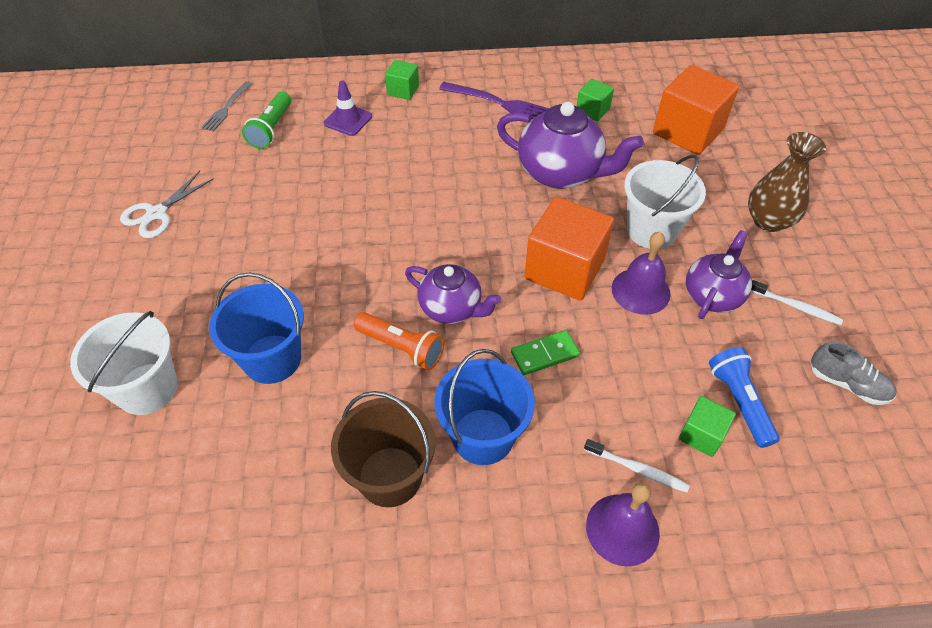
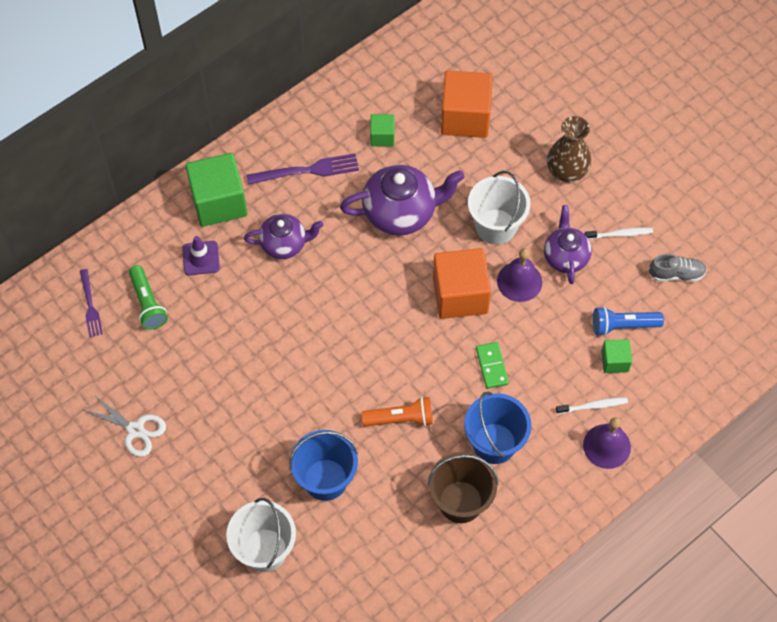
camera: 35 degrees left, 10 degrees up
(157, 213) = (135, 430): white scissors -> white scissors turned 60 degrees counterclockwise
(226, 108) = (90, 306): grey fork -> purple fork
(403, 90) = (219, 202): green cube -> green cube, size x2.00
(451, 308) = (409, 371): purple teapot -> purple teapot (284, 244)
(544, 354) = (491, 366): green domino -> green domino turned 45 degrees counterclockwise
(739, 402) = (623, 326): blue flashlight -> blue flashlight turned 45 degrees counterclockwise

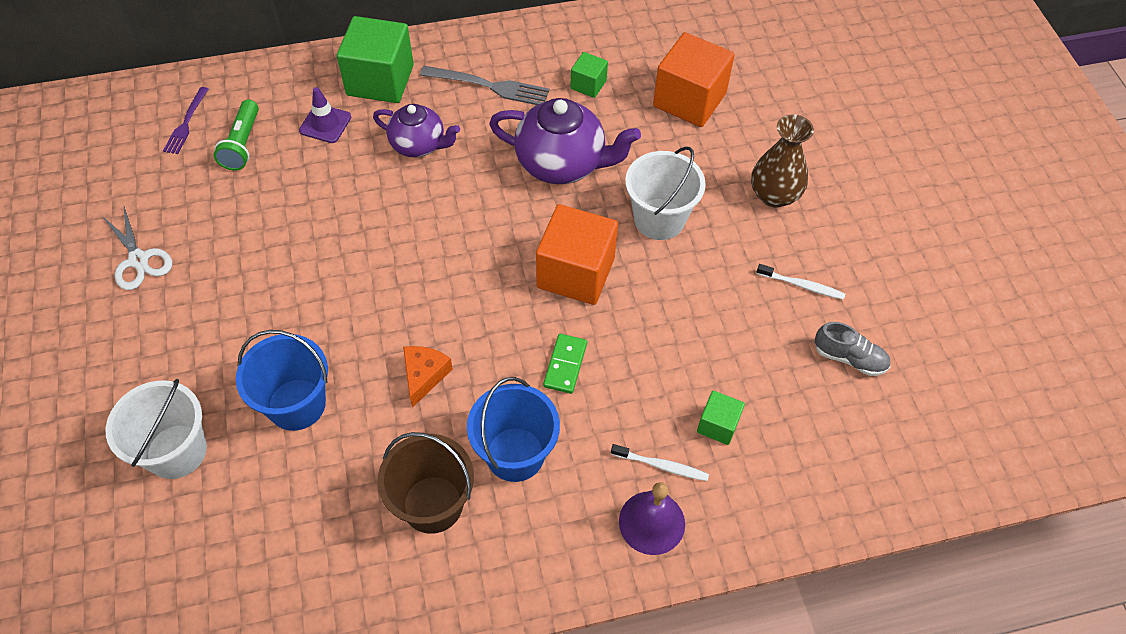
camera: 25 degrees right, 5 degrees down
(308, 170) = (490, 86): purple fork -> grey fork
(400, 418) = (424, 376): orange flashlight -> orange cheese
(519, 281) = (652, 287): purple bell -> none
(565, 257) = (722, 283): purple teapot -> none
(623, 326) = (751, 388): blue flashlight -> none

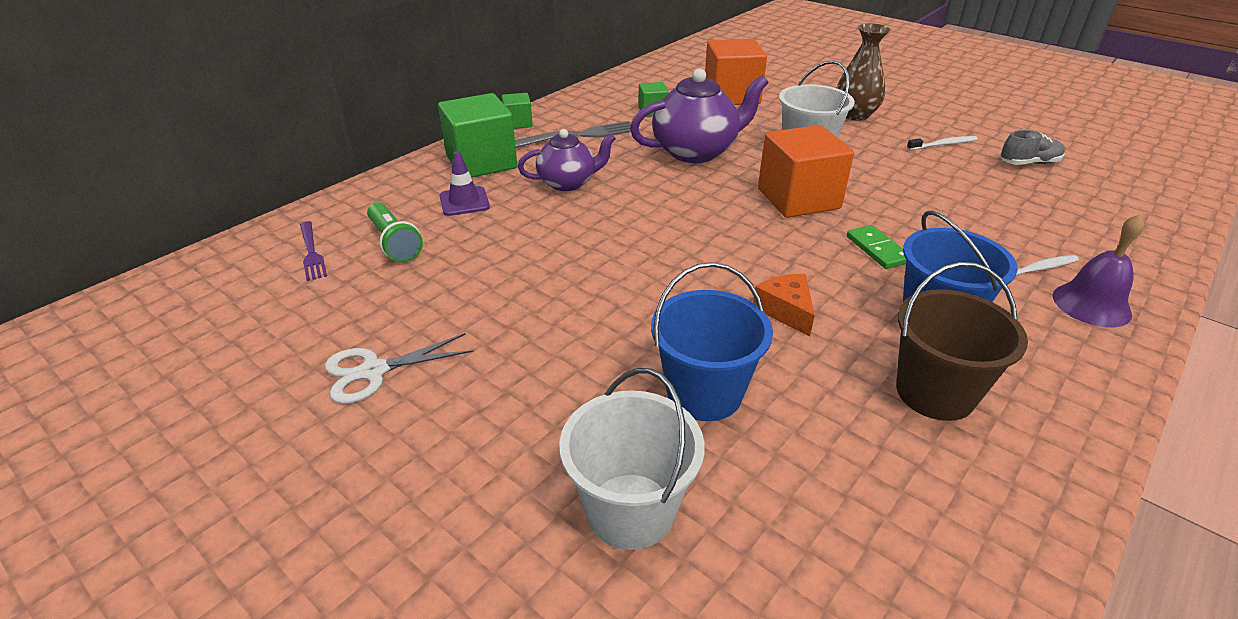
camera: 35 degrees left, 20 degrees down
(138, 260) = (374, 371): white scissors -> white scissors turned 135 degrees clockwise
(718, 425) = (1025, 230): green cube -> green cube (518, 123)

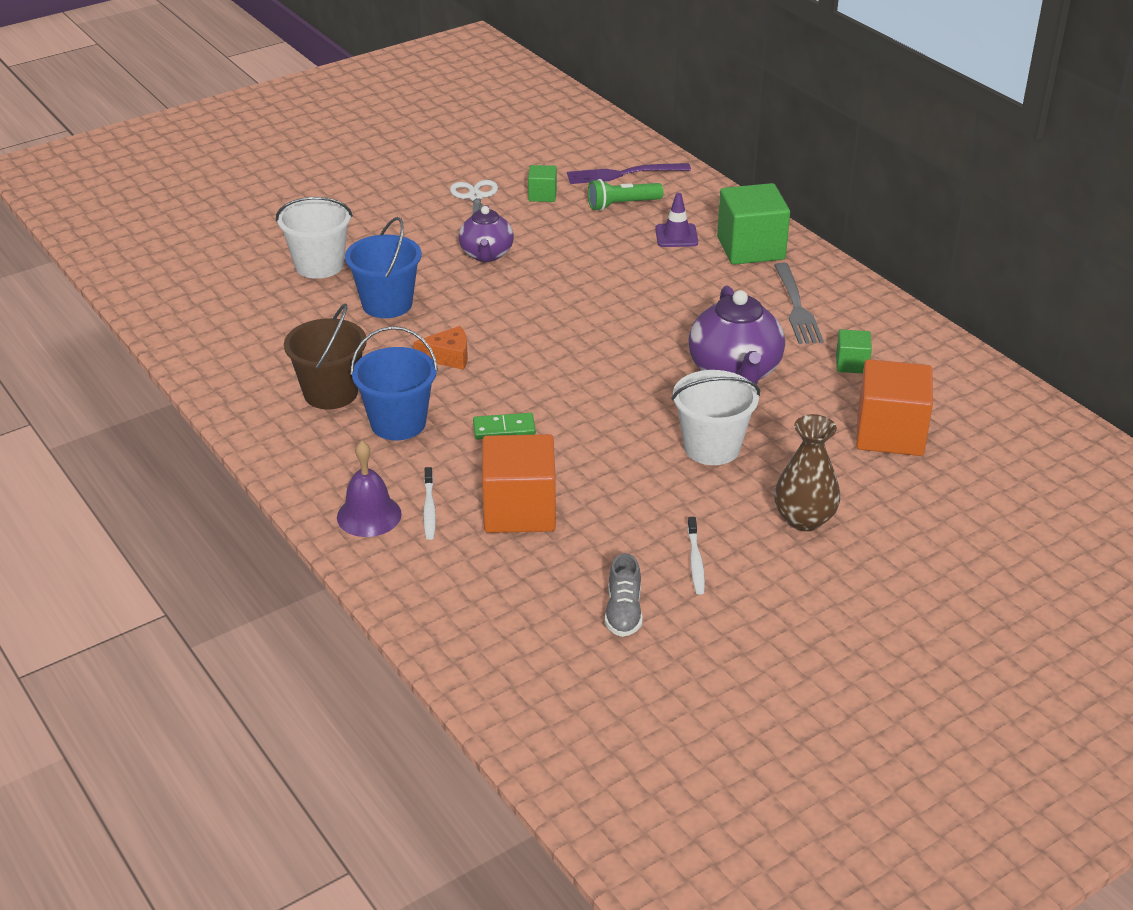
camera: 105 degrees right, 0 degrees up
(312, 253) = (623, 174): purple fork -> purple fork, size x1.55
(518, 123) = (838, 274): green cube -> green cube (542, 195)
(568, 183) = (692, 288): purple teapot -> purple teapot (486, 254)
(798, 199) = (610, 411): orange cube -> orange cube (519, 510)

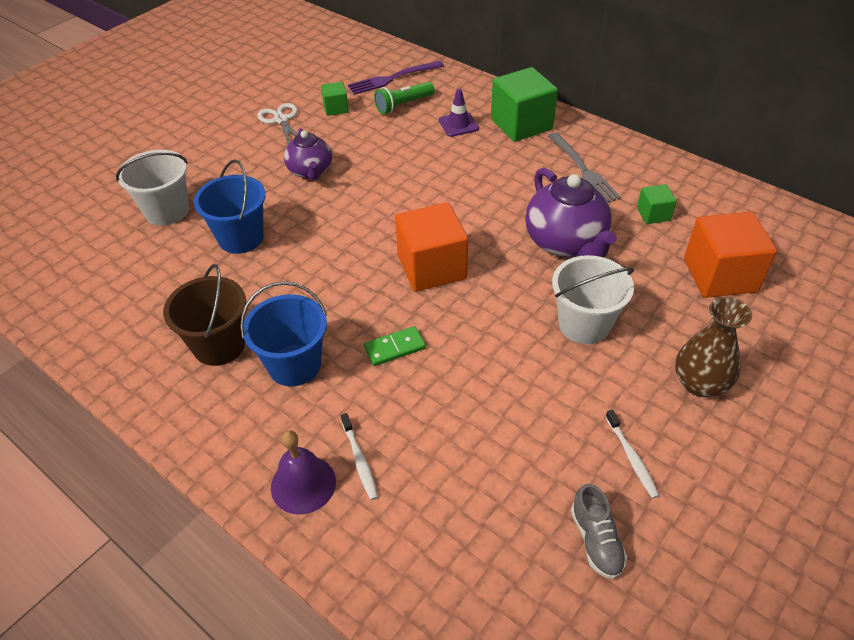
camera: 15 degrees left, 10 degrees up
(448, 357) = (315, 281): orange cheese -> none
(519, 510) = (446, 439): orange cube -> orange cube (432, 267)

